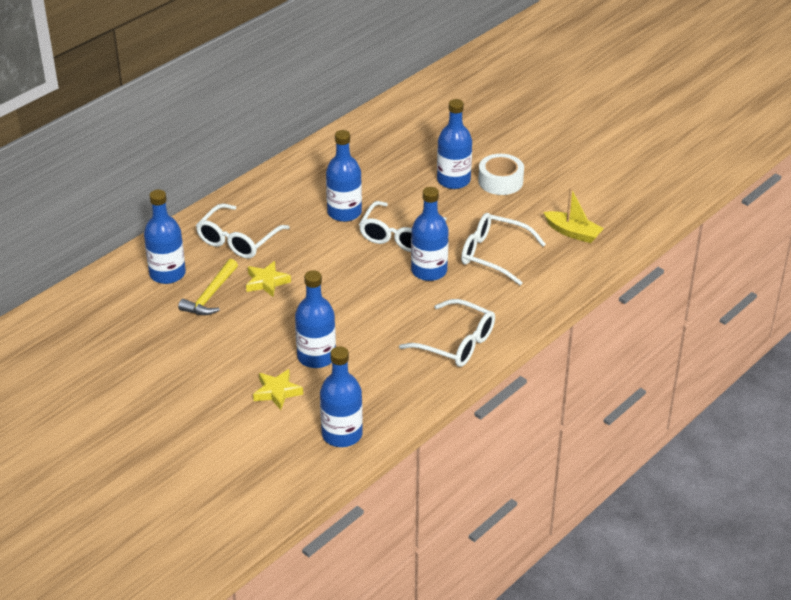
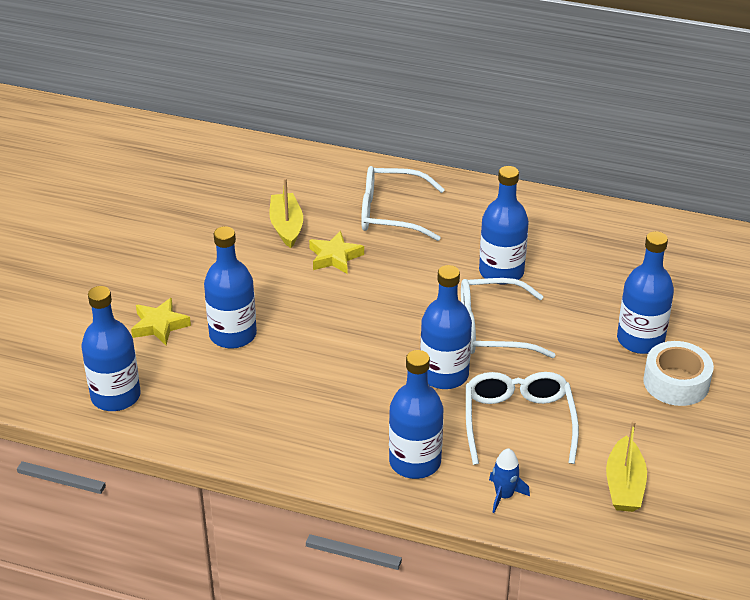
camera: 65 degrees right, 0 degrees up
(167, 274) = (302, 187): blue bottle -> blue bottle (415, 462)
(210, 295) = (286, 226): yellow hammer -> yellow boat
(456, 343) = (324, 440): white glasses -> none
(553, 282) = (504, 495): none -> blue rocket

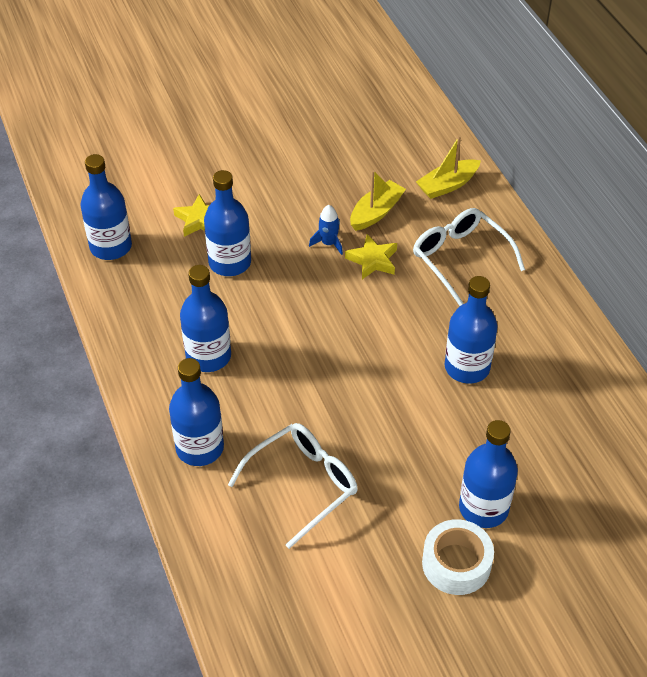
camera: 50 degrees right, 10 degrees up
(444, 375) = (310, 406): blue bottle -> blue bottle (208, 356)
(492, 329) = (392, 404): white glasses -> none
(504, 495) = (214, 524): blue rocket -> blue rocket (328, 243)
(624, 485) = (298, 597): yellow boat -> yellow boat (447, 185)

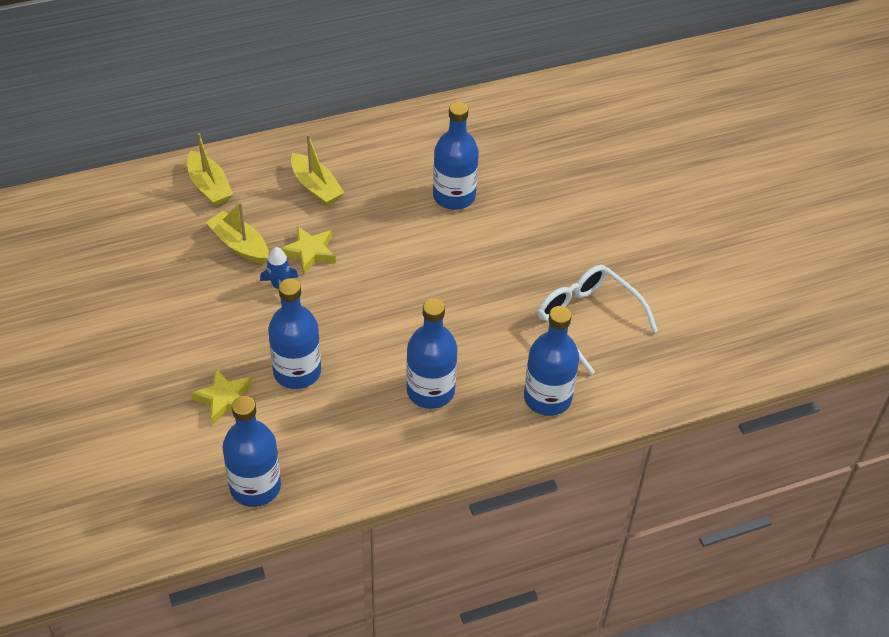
camera: 90 degrees left, 0 degrees up
(456, 563) = (661, 223): white tape -> none
(460, 258) = (316, 187): white glasses -> yellow boat
(483, 508) = (606, 201): blue bottle -> none

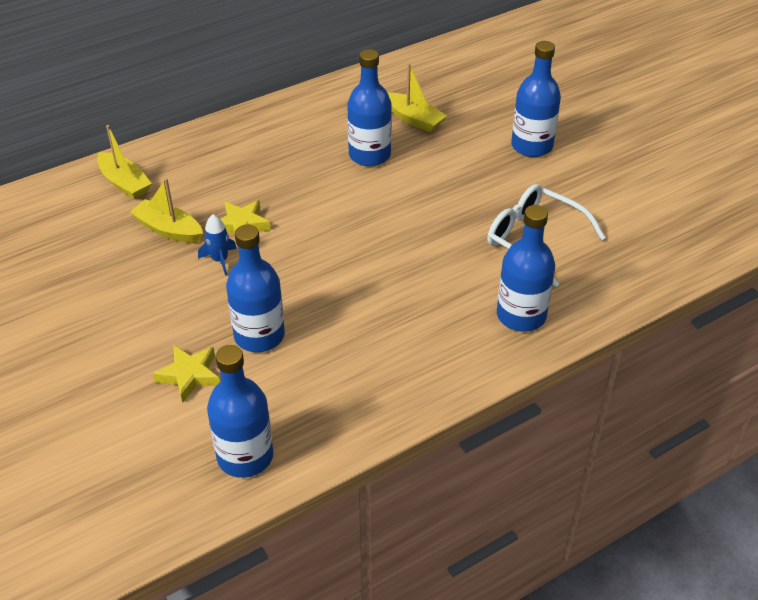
camera: 10 degrees left, 5 degrees down
(316, 187) = (232, 167): yellow boat -> yellow boat (414, 119)
(430, 391) = (402, 330): blue bottle -> blue bottle (531, 146)

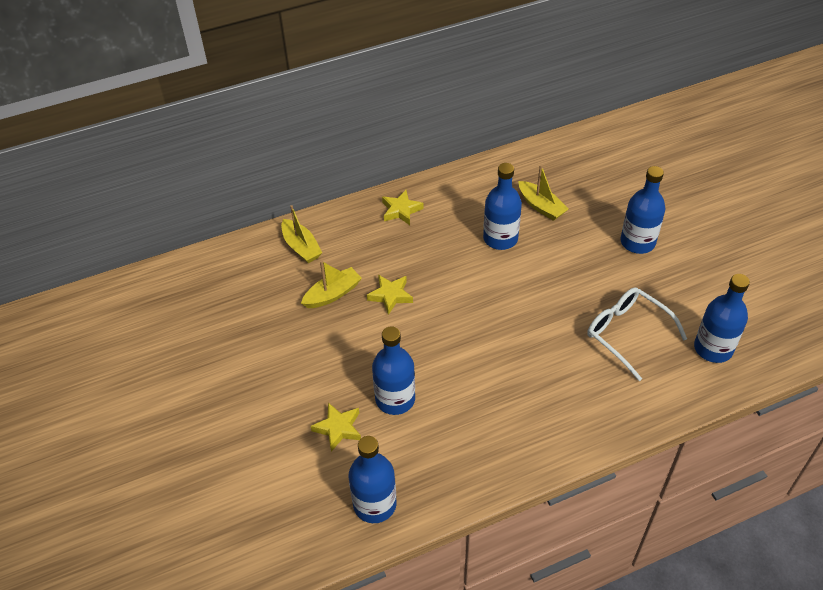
camera: 10 degrees right, 5 degrees up
(169, 230) = (332, 294): yellow boat -> yellow boat turned 105 degrees clockwise
(220, 260) = (370, 326): blue rocket -> none
(245, 136) = (401, 210): none -> yellow star
(521, 316) = (606, 404): blue bottle -> blue bottle (713, 348)

